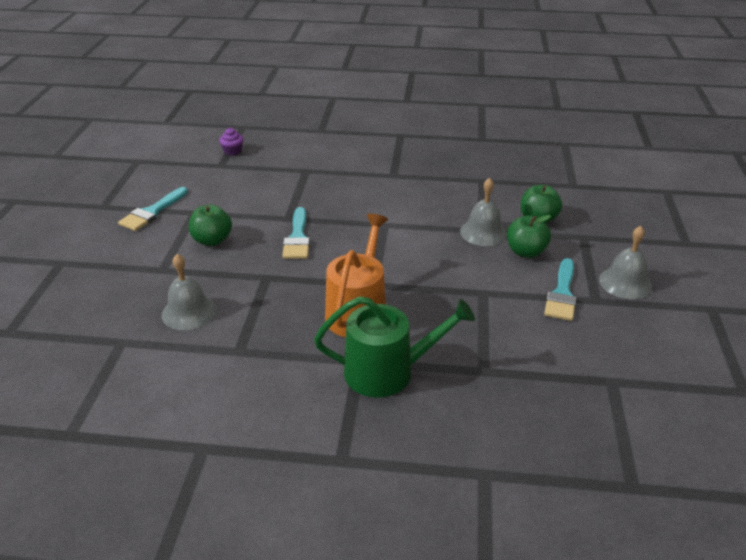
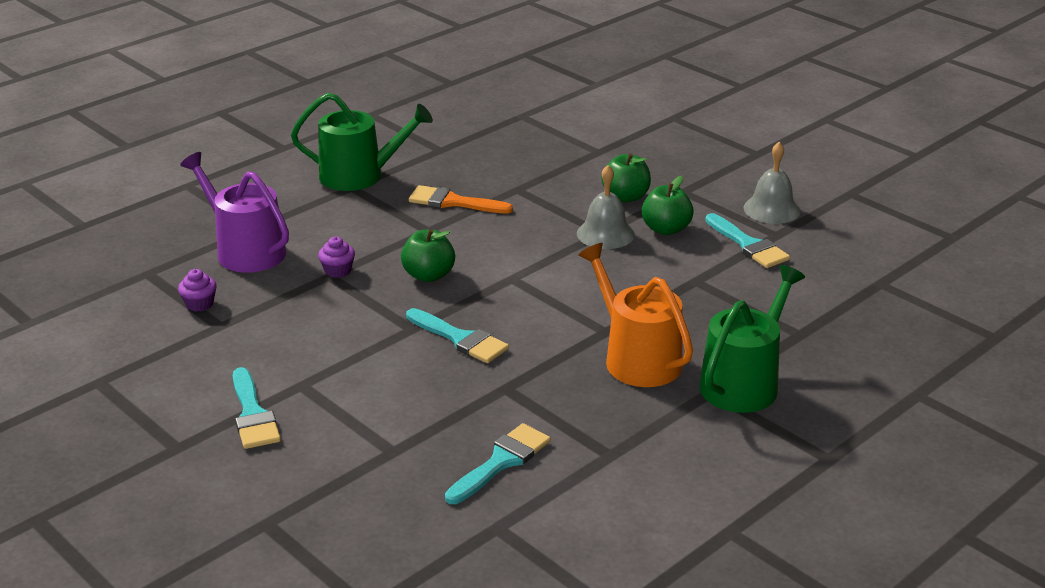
camera: 50 degrees left, 5 degrees down
(189, 312) = (501, 462): grey bell -> turquoise brush
(212, 240) = (382, 395): green apple -> green apple (428, 275)
(296, 138) = (245, 250): none -> purple watering can
(313, 170) = (338, 271): none -> purple cupcake
(415, 131) = (360, 176): none -> green watering can
(434, 168) = (453, 202): none -> orange brush

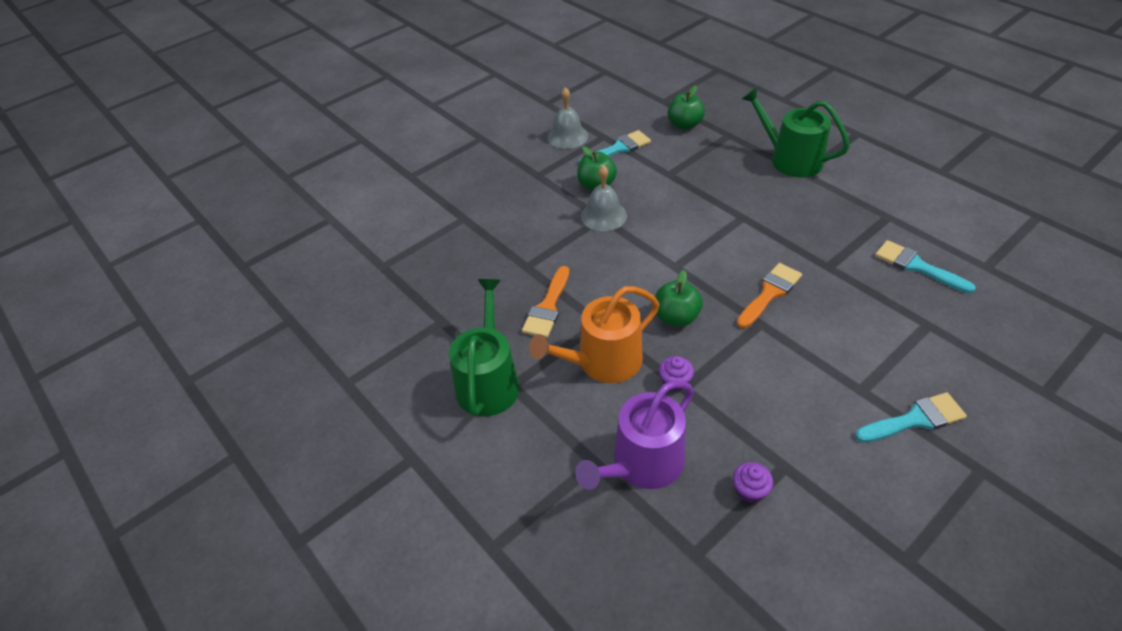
camera: 85 degrees left, 15 degrees up
(460, 339) = (770, 293): turquoise brush -> orange brush
(625, 197) = (545, 204): green apple -> green apple (684, 125)
(636, 358) = (774, 203): orange watering can -> orange watering can (602, 362)

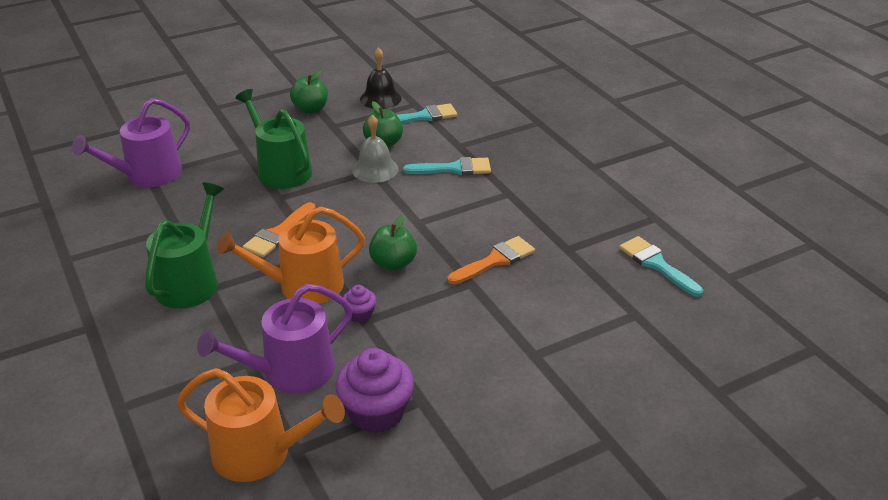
camera: 10 degrees right, 10 degrees down
(381, 267) = (147, 175): none -> purple watering can
(567, 136) = (380, 98): grey bell -> black bell
(663, 567) = (261, 453): none -> orange watering can
(684, 125) = (500, 107): green apple -> green apple (310, 109)
(749, 490) = (376, 412): purple cupcake -> purple cupcake, size x1.99
(790, 159) = (587, 153): green watering can -> green watering can (281, 170)
(915, 419) = (571, 388): turquoise brush -> turquoise brush (454, 169)

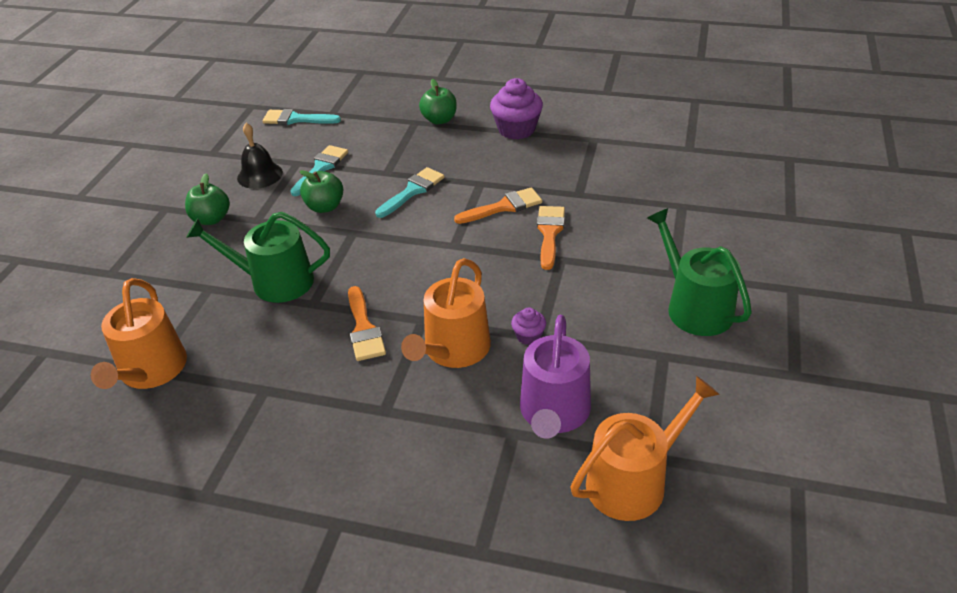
camera: 45 degrees left, 5 degrees up
(147, 175) = (150, 371): purple watering can -> orange watering can
(191, 281) = (358, 418): green watering can -> green watering can (694, 307)
(375, 169) = (353, 230): grey bell -> none
(376, 412) = (652, 387): purple cupcake -> purple cupcake (516, 129)
(393, 263) = (488, 285): green apple -> green apple (439, 120)
(496, 220) = (504, 207): none -> orange brush
(656, 264) = (642, 167): turquoise brush -> turquoise brush (296, 119)

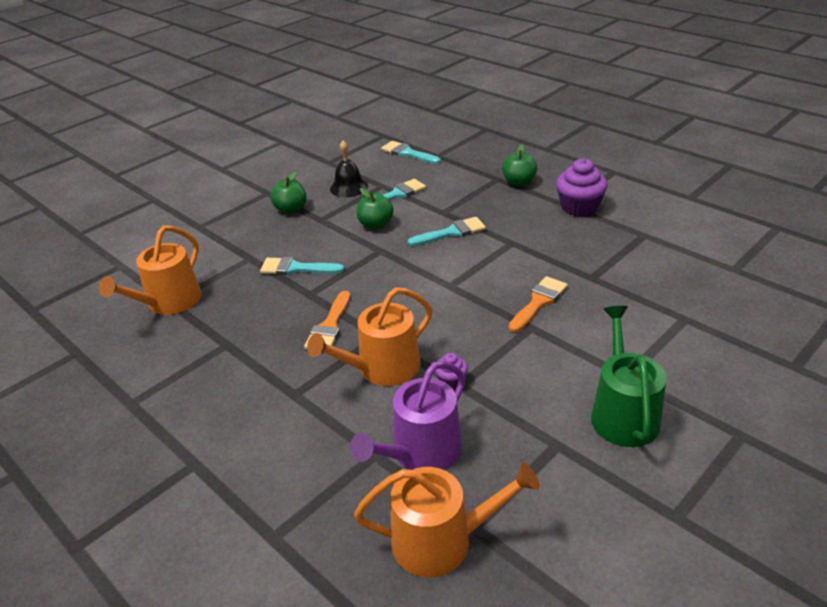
camera: 30 degrees right, 5 degrees down
(274, 281) = (296, 268): green watering can -> turquoise brush
(504, 207) = (516, 268): orange brush -> none

